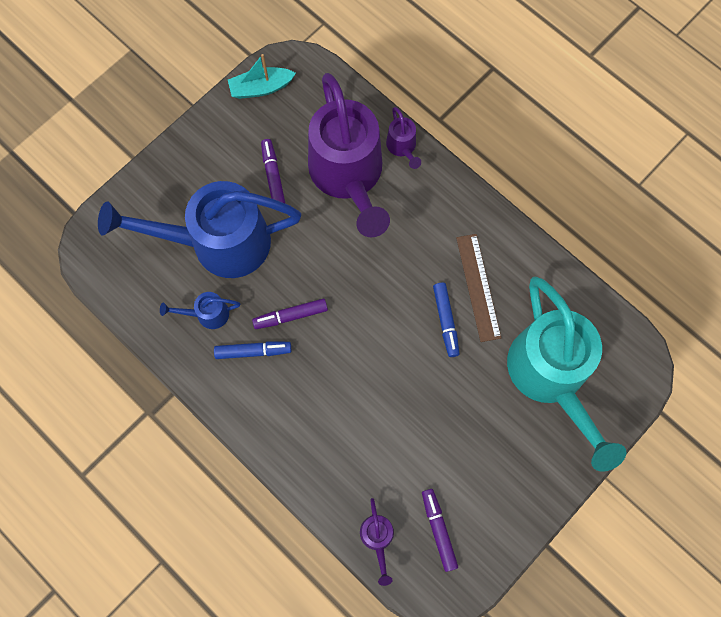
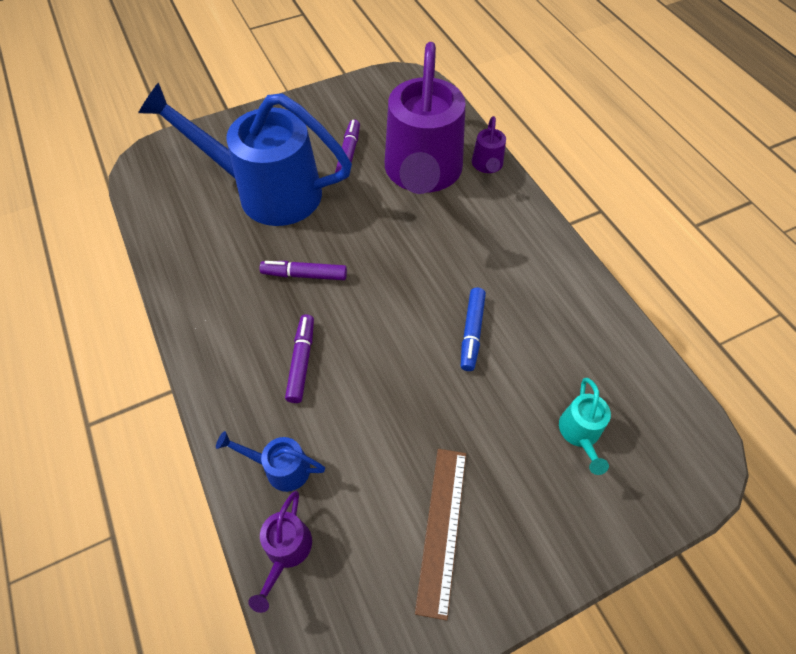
camera: 20 degrees right, 15 degrees down
(207, 314) = (222, 247): blue watering can -> blue watering can (281, 468)
(253, 351) = (248, 295): blue marker -> none
(261, 88) = (371, 88): turquoise boat -> none
(438, 530) = (368, 571): purple marker -> purple marker (301, 361)
(478, 287) = (522, 310): brown ruler -> brown ruler (442, 528)
(551, 377) = (580, 434): turquoise watering can -> turquoise watering can, size x0.41

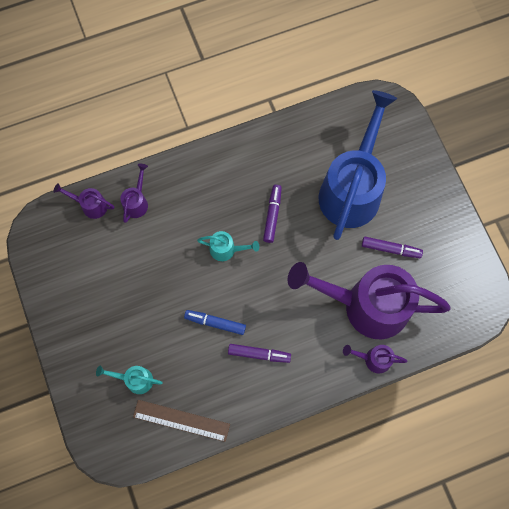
camera: 95 degrees right, 15 degrees up
(281, 468) = (137, 202): blue watering can -> purple watering can
(301, 361) = (204, 213): purple marker -> purple marker (259, 354)
(359, 327) = (226, 249): none -> turquoise watering can
(442, 528) = (90, 288): brown ruler -> brown ruler (181, 420)

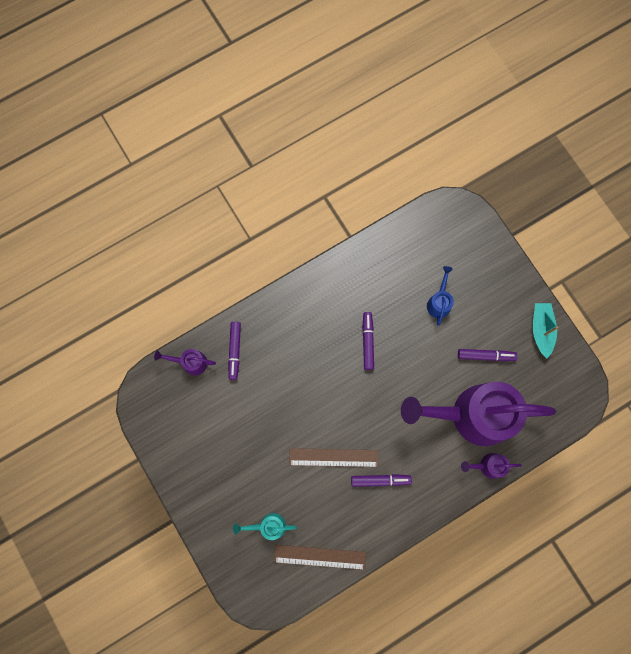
camera: 10 degrees left, 5 degrees up
(137, 202) = (235, 351): purple watering can -> purple marker
(215, 323) = (333, 457): blue marker -> brown ruler
(226, 249) = (330, 383): turquoise watering can -> none
(352, 189) = (439, 302): blue watering can -> blue watering can, size x0.41
(452, 233) = (541, 330): none -> turquoise boat

